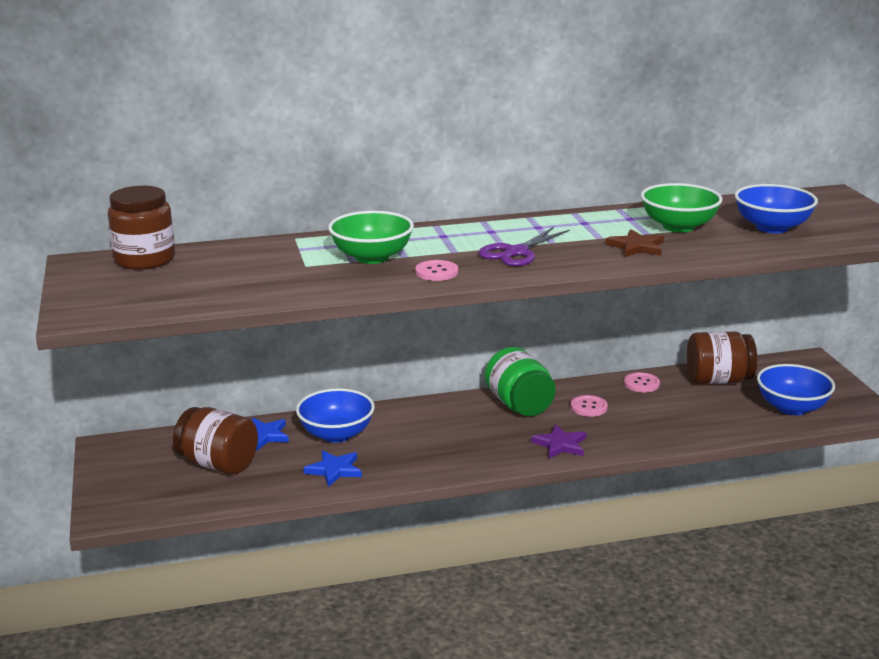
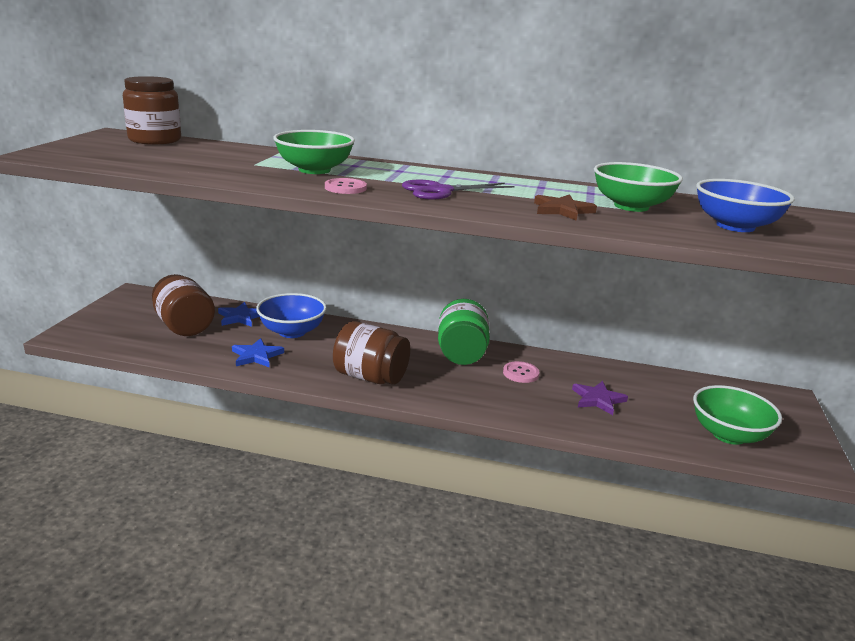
camera: 25 degrees right, 0 degrees up
(560, 444) = (461, 395): purple star -> purple star (598, 399)
(641, 384) = (591, 369): pink button -> none
(718, 380) = (671, 388): brown jar -> brown jar (370, 377)
(792, 408) = (728, 435): blue bowl -> green bowl

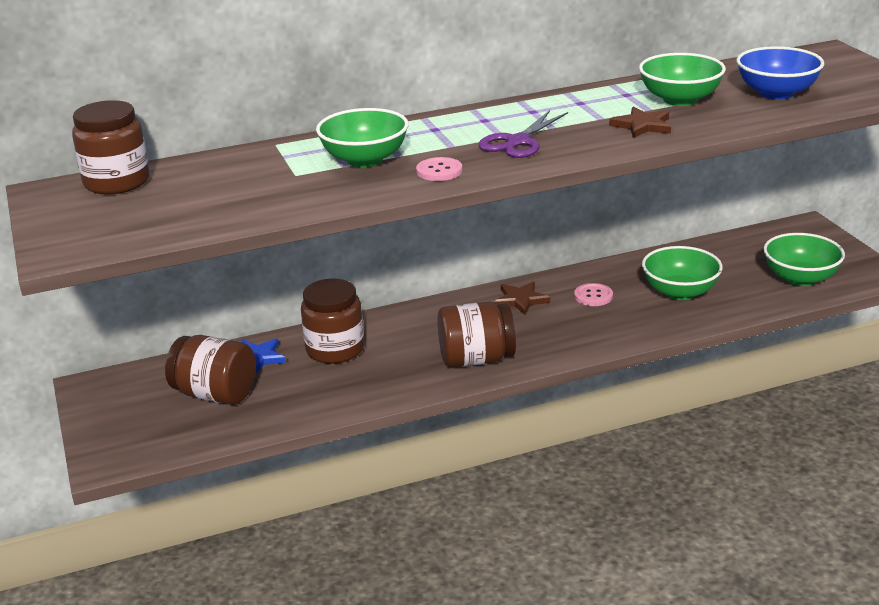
camera: 30 degrees left, 5 degrees up
(256, 356) = (341, 389): blue star -> none
(292, 332) = (335, 349): blue bowl -> brown jar
(461, 354) = (521, 300): green jar -> brown star
(598, 399) = (680, 292): purple star -> green bowl

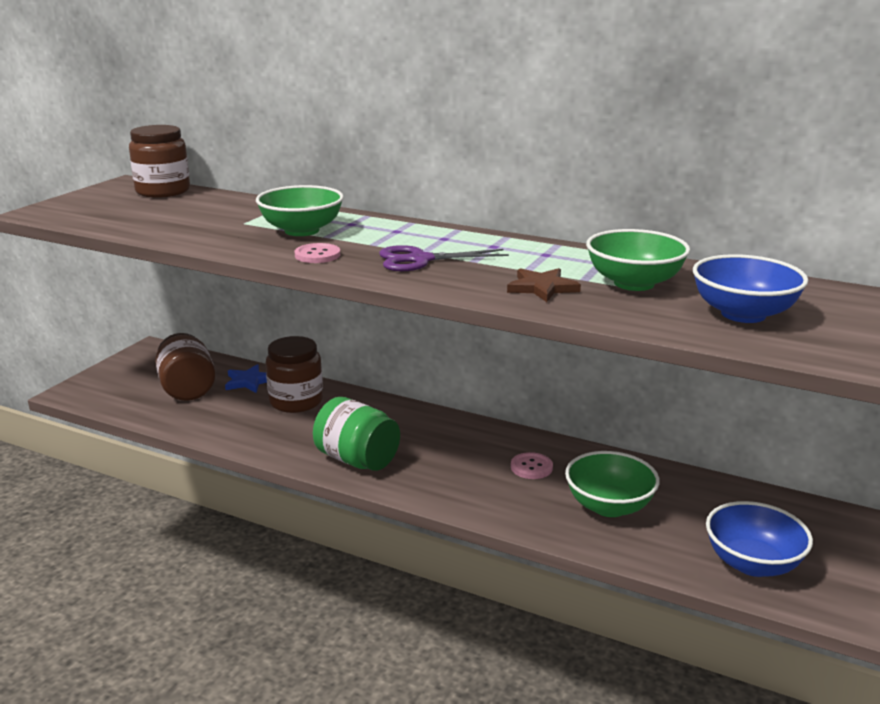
camera: 45 degrees right, 5 degrees down
(476, 359) = (357, 460): brown jar -> green jar
(521, 300) = (473, 439): brown star -> none
(800, 278) = (752, 563): green bowl -> blue bowl

